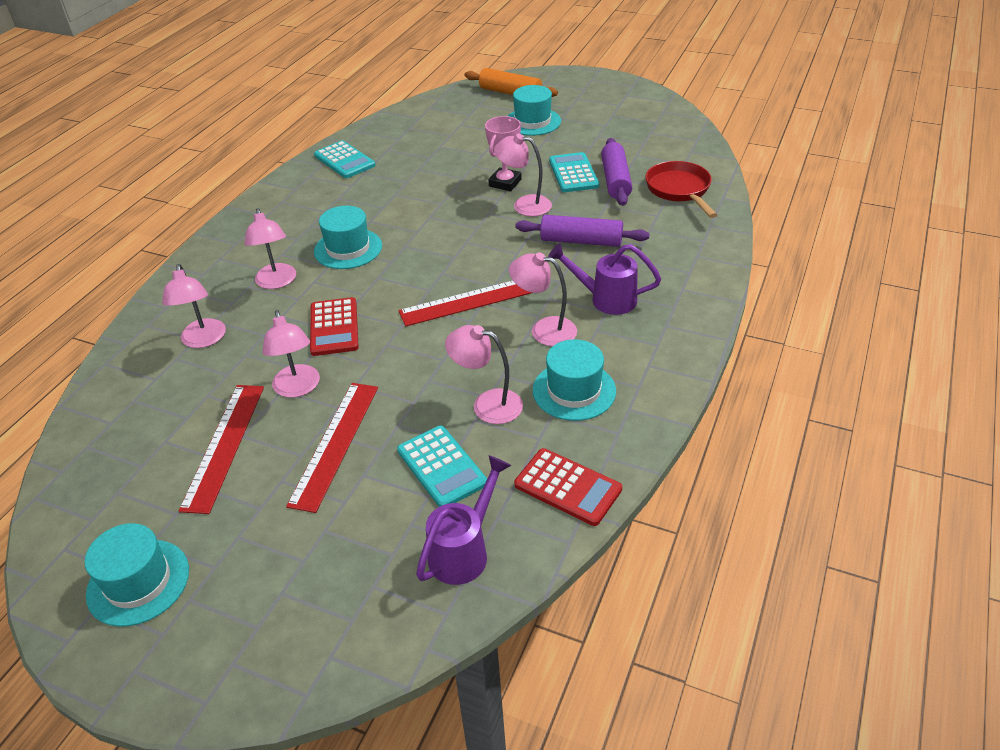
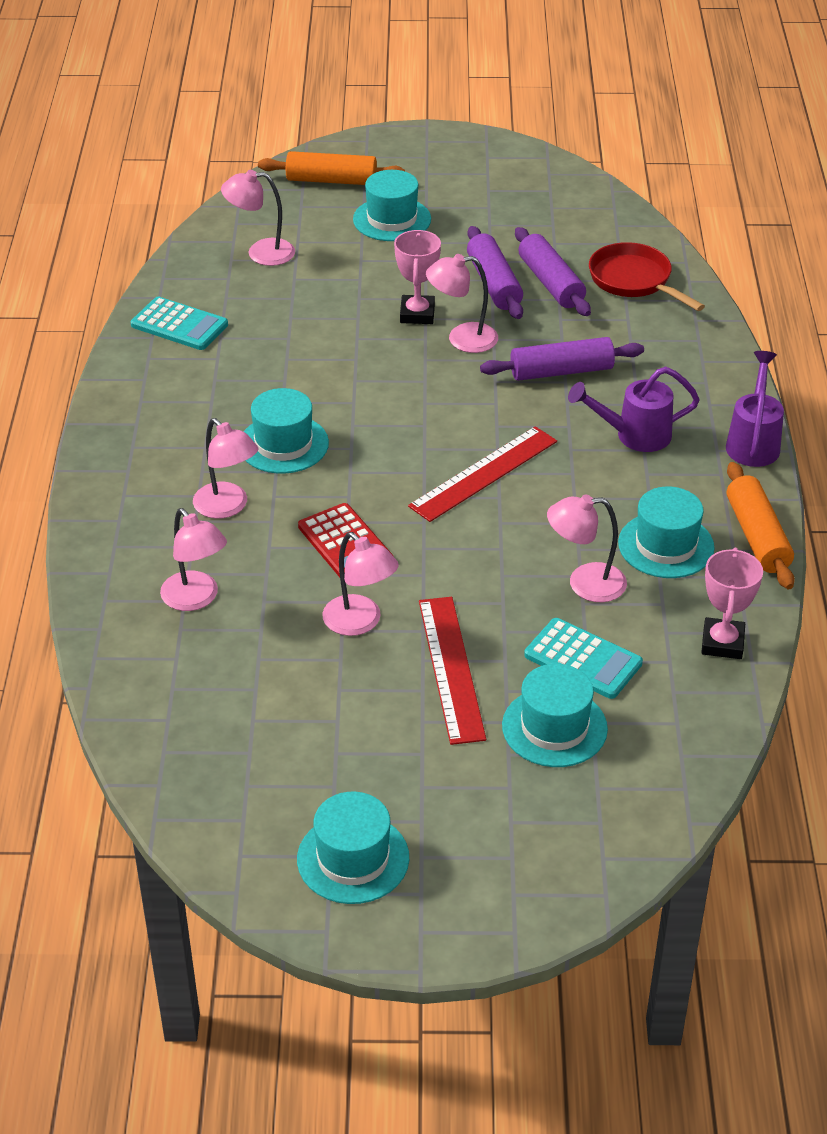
camera: 25 degrees left, 0 degrees up
(224, 445) = (327, 705): red ruler -> none
(377, 519) = (554, 727): none -> turquoise hat
(464, 550) = (662, 729): purple watering can -> purple watering can (753, 442)
(544, 330) = (590, 487): pink lamp -> pink lamp (261, 253)
(567, 487) = (722, 643): red calculator -> pink trophy
(573, 173) = (493, 284): turquoise calculator -> purple rolling pin
(656, 403) = (757, 536): none -> orange rolling pin

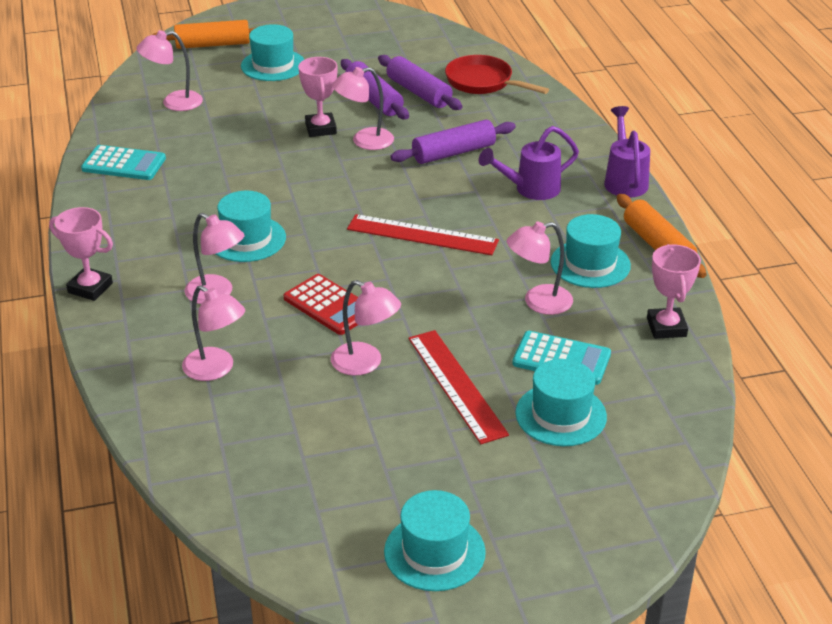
camera: 15 degrees left, 5 degrees down
(94, 475) = (90, 288): none -> pink trophy
(483, 473) = (422, 235): red ruler -> red ruler turned 75 degrees clockwise

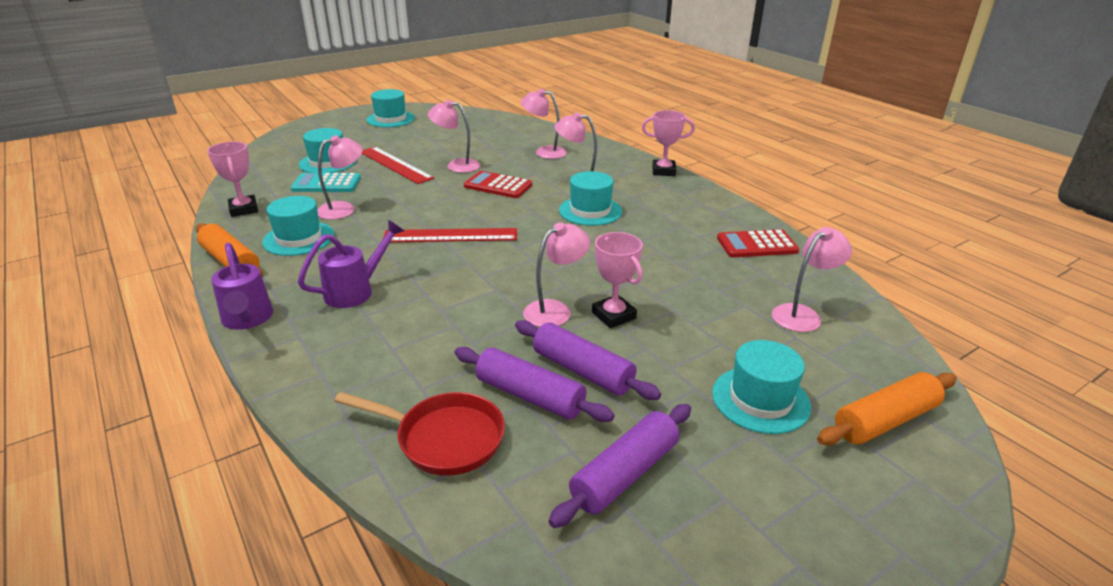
camera: 160 degrees right, 5 degrees down
(124, 164) = (757, 245): turquoise calculator -> red calculator
(453, 153) = (449, 315): purple rolling pin -> purple rolling pin (624, 474)

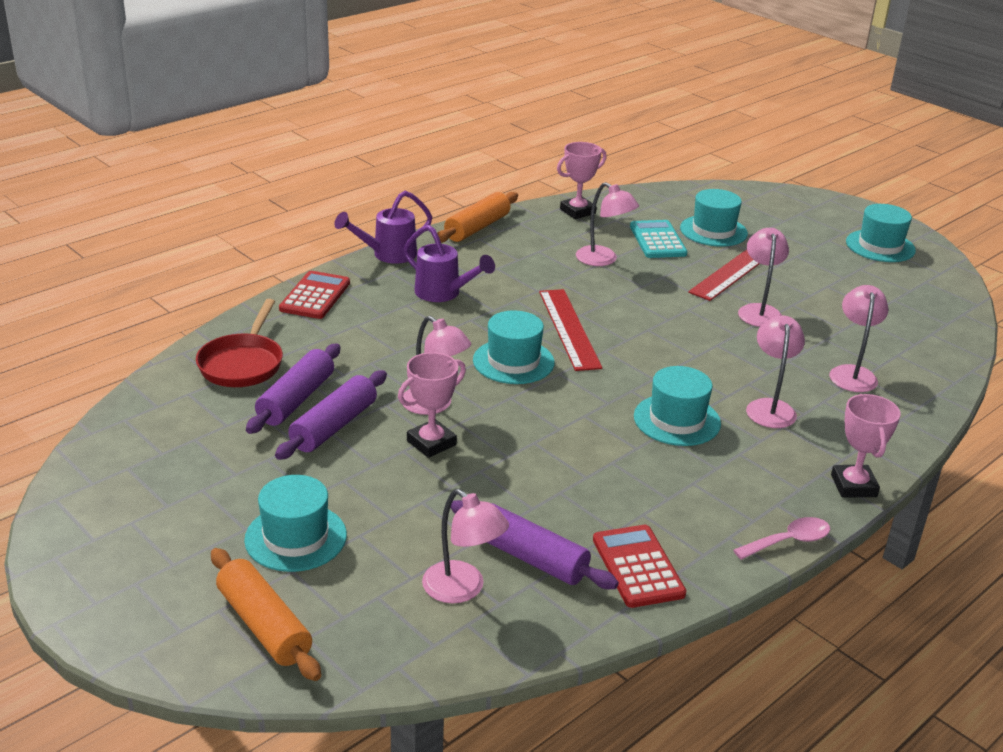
camera: 80 degrees right, 0 degrees up
(299, 238) = (530, 249): turquoise hat -> turquoise hat (513, 361)
(498, 186) = (715, 346): red calculator -> red calculator (315, 296)
(624, 474) = (199, 452): purple rolling pin -> purple rolling pin (530, 557)
(720, 196) = (788, 541): none -> pink spoon

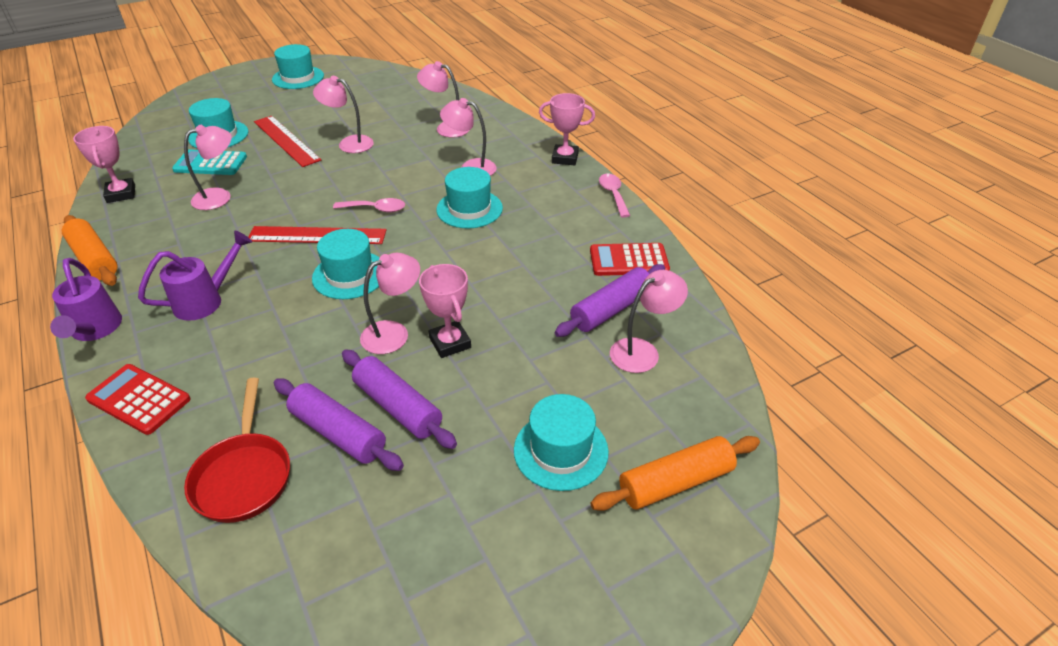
camera: 75 degrees left, 10 degrees up
(242, 364) = (243, 476): red pan -> red pan turned 60 degrees clockwise
(637, 354) = (375, 209): none -> pink spoon

